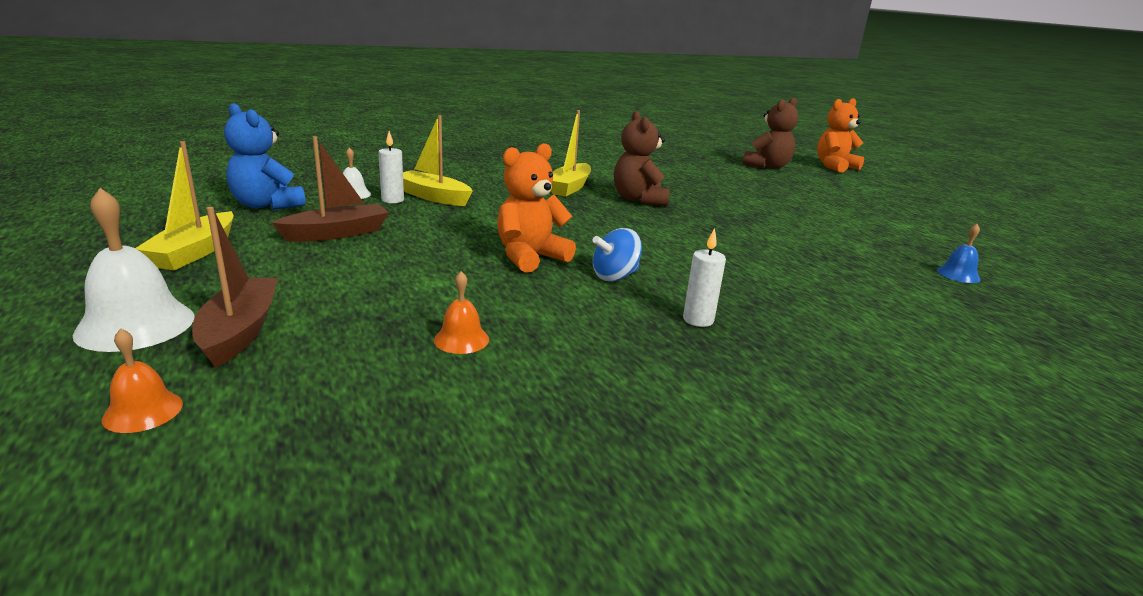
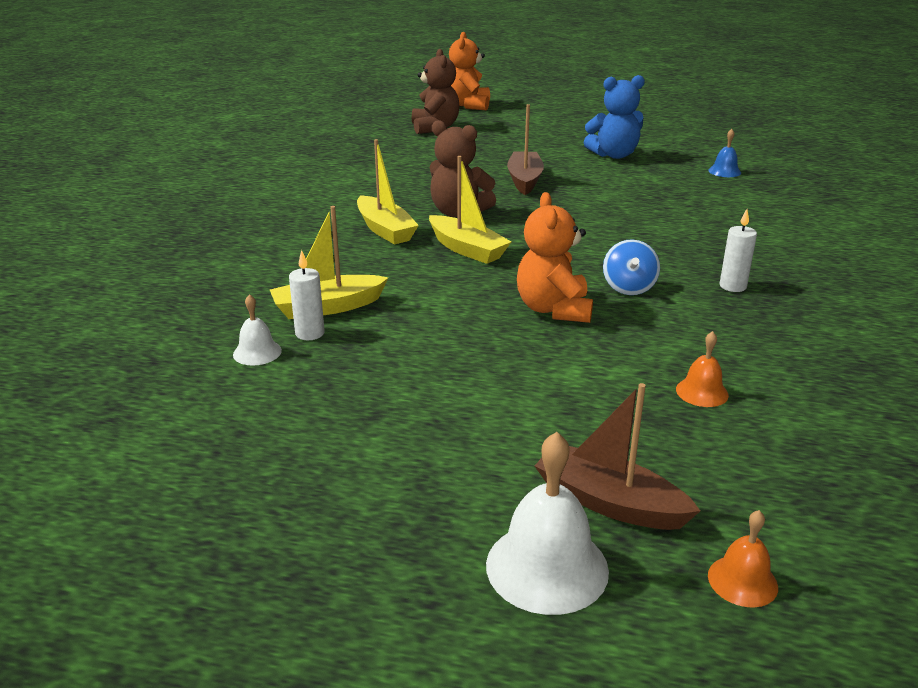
camera: 50 degrees left, 5 degrees up
(194, 252) = (356, 499): yellow boat -> yellow boat (467, 249)
(267, 205) = (229, 419): blue teddy bear -> blue teddy bear (614, 155)
(337, 233) = (387, 393): brown boat -> brown boat (524, 180)

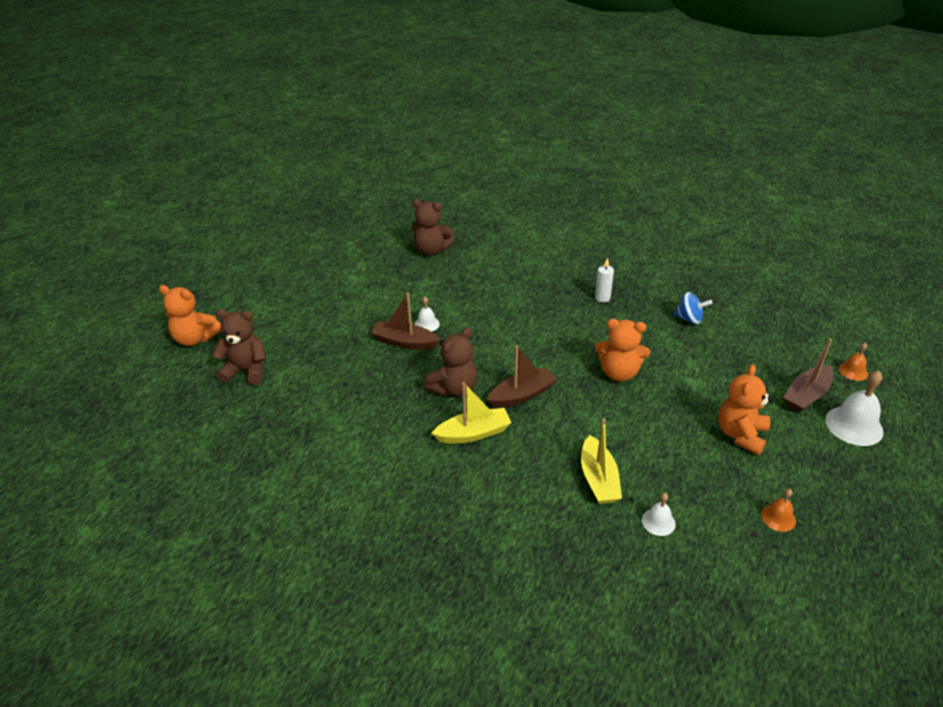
camera: 75 degrees left, 10 degrees up
(310, 333) = (635, 492): white candle -> none
(459, 421) = (740, 434): none -> orange teddy bear
(467, 249) = (522, 395): yellow boat -> brown boat
(567, 186) = (426, 324): none -> white bell
(614, 155) = (374, 288): blue teddy bear -> none
(628, 288) = (596, 336): blue spinning top -> blue spinning top (689, 319)
(702, 392) = (714, 341): orange bell -> orange bell (778, 517)
(724, 171) = (431, 250): blue bell -> brown teddy bear

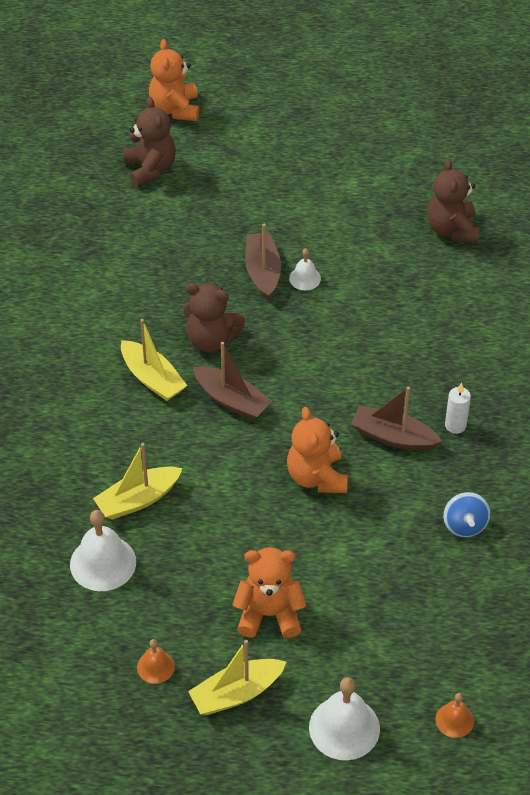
camera: 65 degrees right, 10 degrees up
(658, 522) = (103, 563): white bell -> white bell, size x1.83
(806, 395) = (376, 672): brown boat -> brown boat (393, 437)
(814, 475) = (236, 693): none -> yellow boat

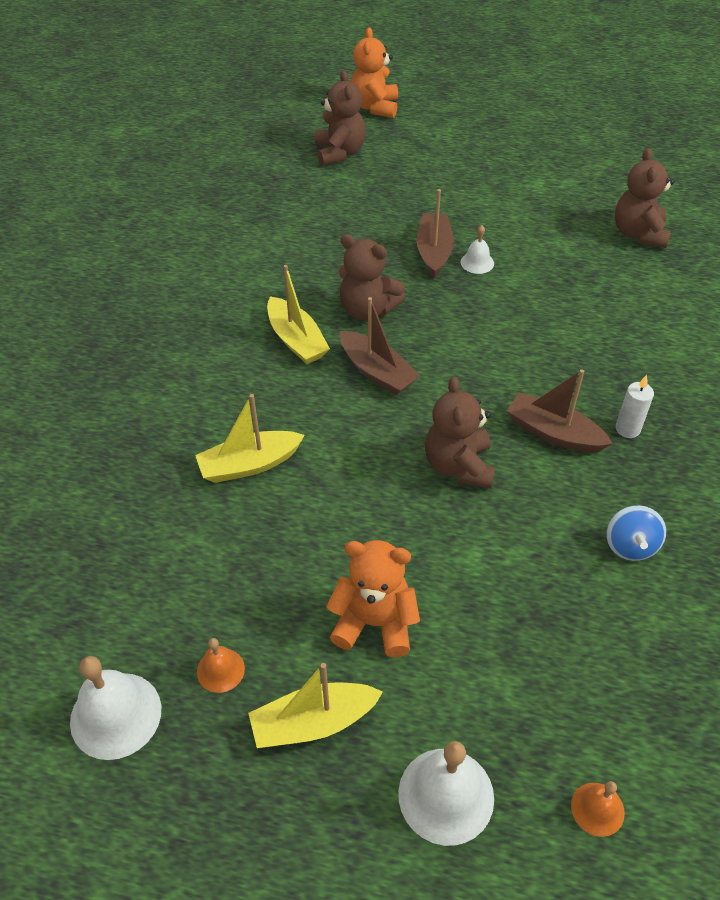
camera: 10 degrees right, 0 degrees up
(103, 563) = (191, 531): white bell -> white bell (115, 715)
(316, 477) = (458, 466): orange teddy bear -> brown teddy bear

